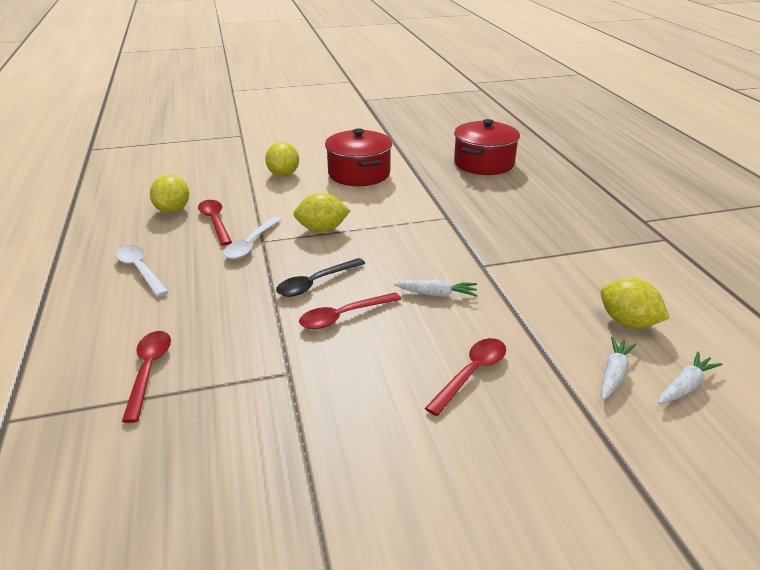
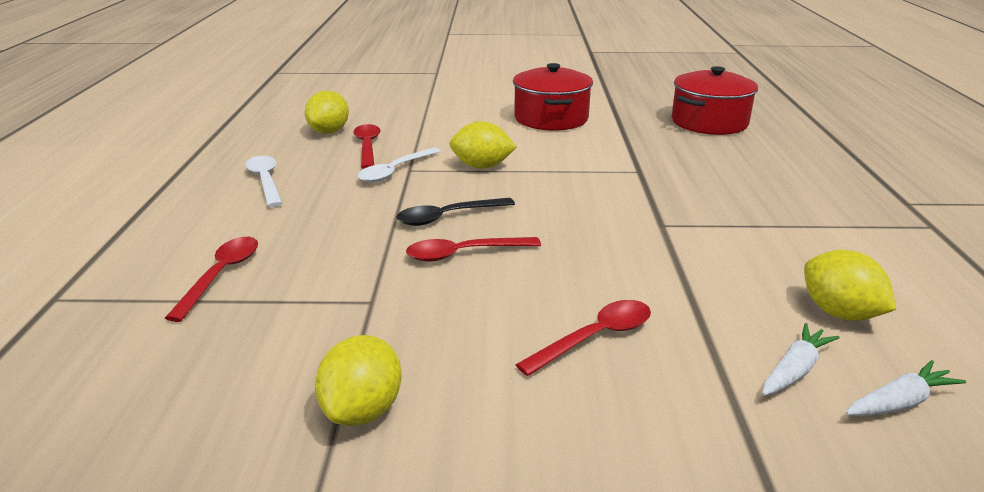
camera: 15 degrees right, 5 degrees down
(283, 174) = (464, 111): yellow lemon -> yellow lemon (362, 410)
(437, 294) = (589, 247): white carrot -> none

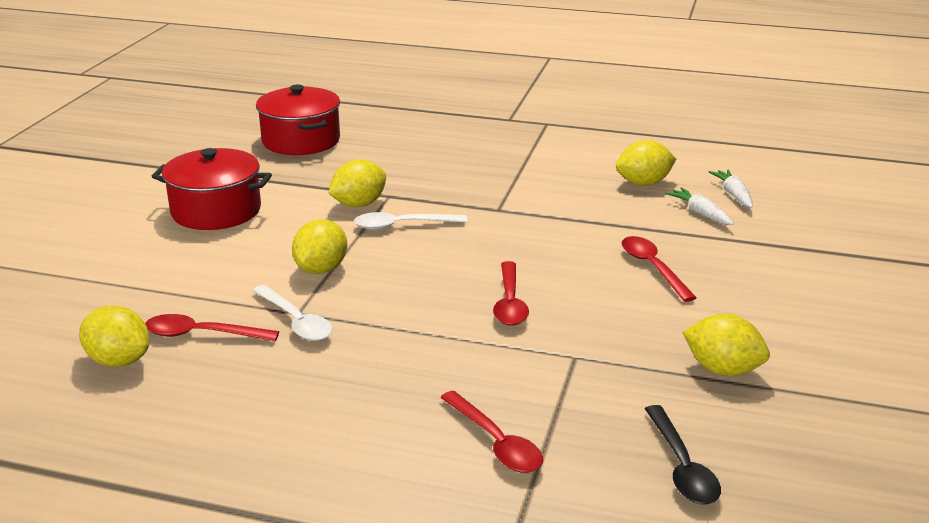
camera: 75 degrees left, 0 degrees up
(221, 275) = (496, 443): red spoon -> red spoon turned 150 degrees counterclockwise
(265, 181) = (259, 415): white spoon -> white spoon (402, 225)
(447, 217) = (432, 302): black spoon -> black spoon (682, 467)
(609, 162) = (359, 204): none -> yellow lemon

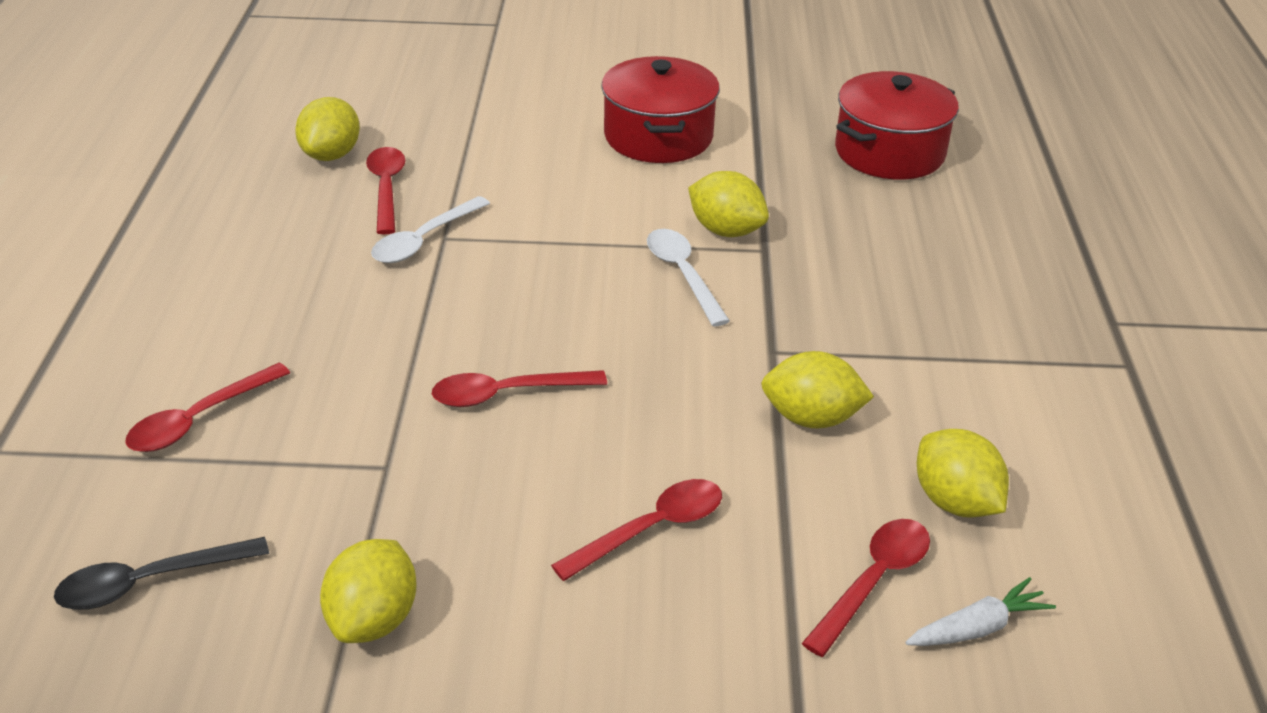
camera: 75 degrees right, 10 degrees up
(321, 269) = (546, 234): yellow lemon -> yellow lemon (811, 418)
(700, 213) = (874, 581): white carrot -> red spoon

